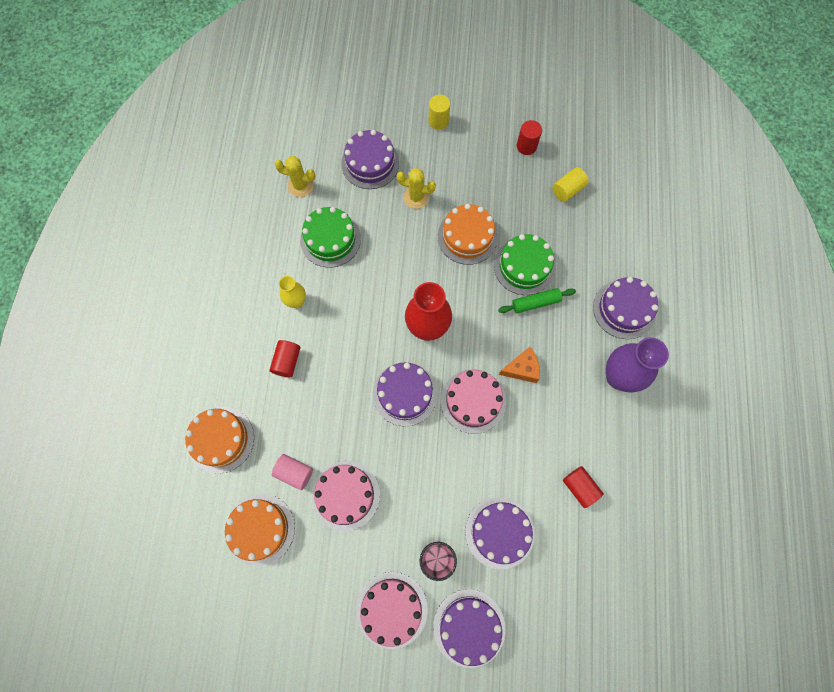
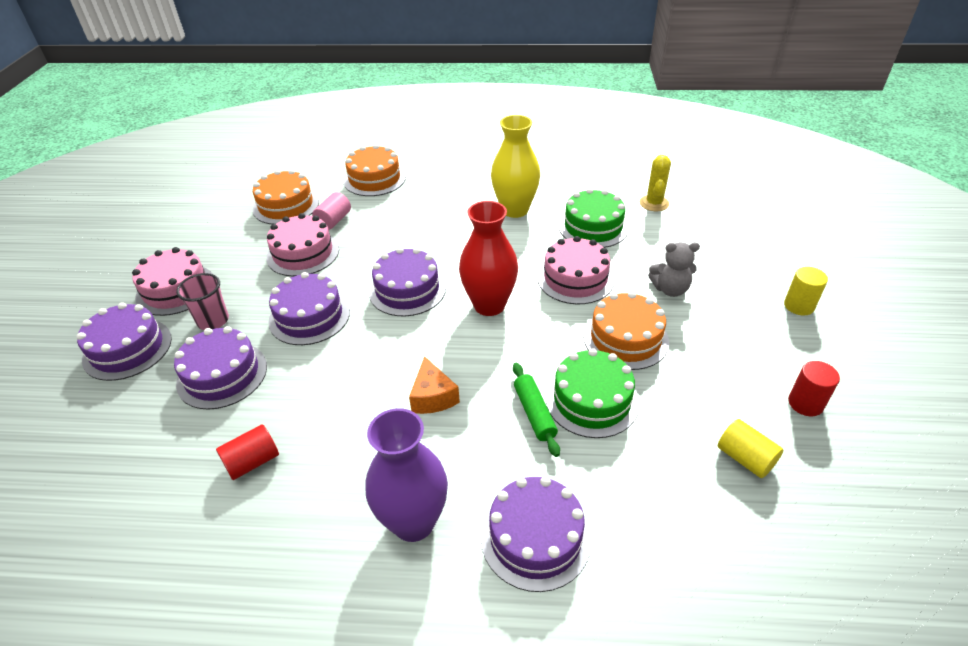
camera: 90 degrees right, 30 degrees down
(287, 361) = (449, 209): red cylinder -> none
(296, 302) = (515, 210): yellow vase -> yellow vase, size x1.79
(370, 163) = (704, 250): purple cake -> purple cake (309, 316)
(416, 197) = (670, 289): yellow cactus -> grey teddy bear
(473, 401) = (392, 348): pink cake -> pink cake (575, 278)

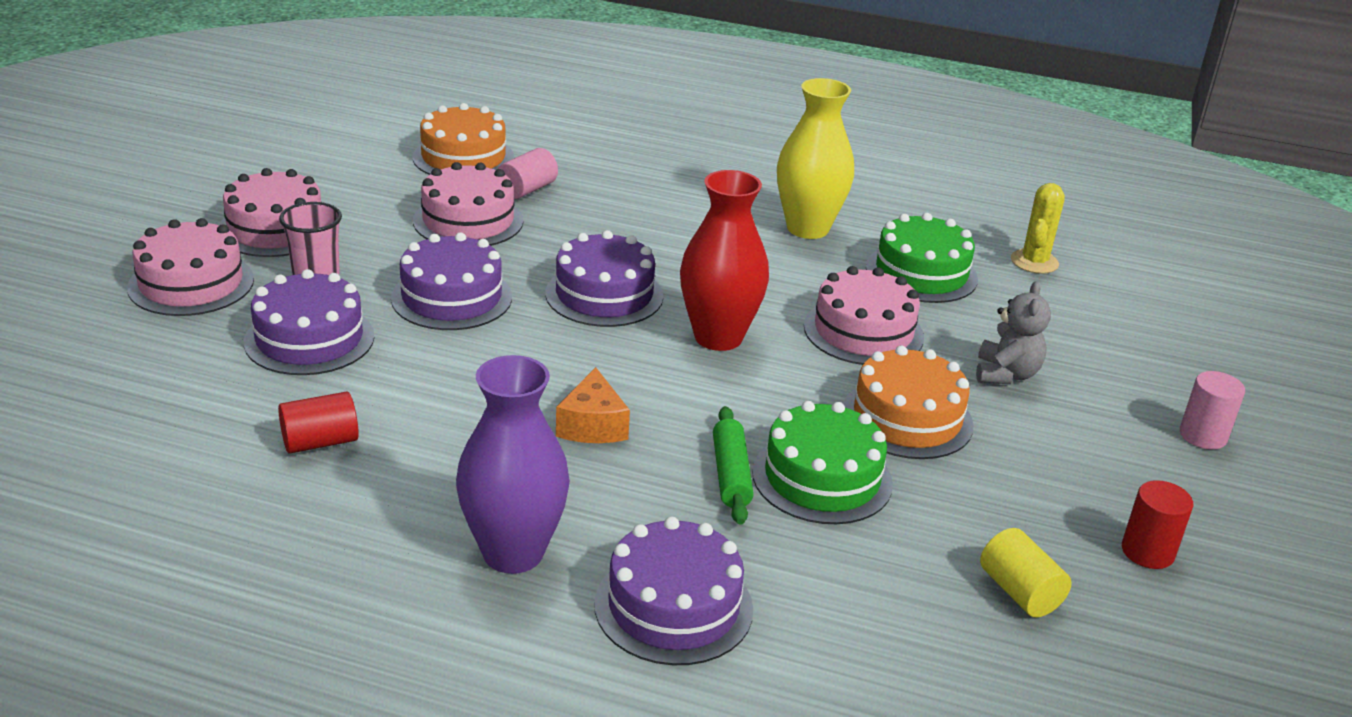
camera: 10 degrees right, 10 degrees down
(127, 349) = (191, 283): purple cake -> pink cake
(374, 179) = (607, 148): orange cake -> none
(670, 289) = (1006, 374): grey teddy bear -> grey teddy bear turned 90 degrees counterclockwise
(799, 306) = (1203, 436): yellow cylinder -> pink cylinder

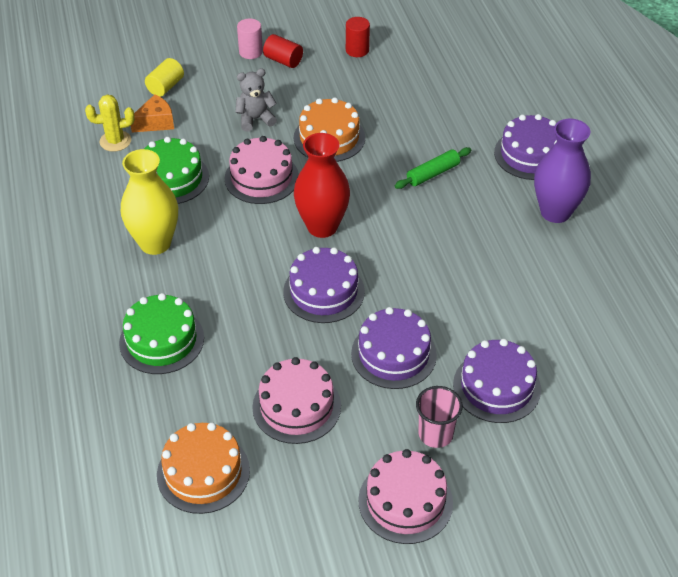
camera: 120 degrees left, 15 degrees up
(191, 283) = (507, 489): pink cake -> none
(320, 442) = (565, 319): red cylinder -> red cylinder (283, 60)
(527, 190) = (223, 403): pink cylinder -> none
(592, 425) = (446, 233): orange cheese -> orange cheese (156, 122)
(822, 478) = (404, 147): green cake -> green cake (161, 340)
(1019, 592) = (419, 74): yellow cylinder -> yellow cylinder (165, 87)

